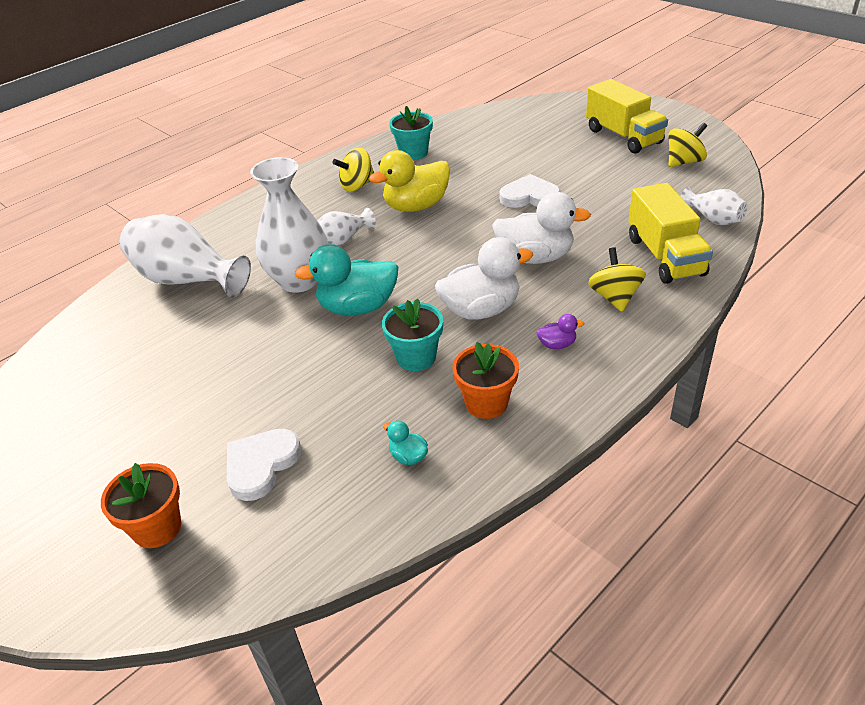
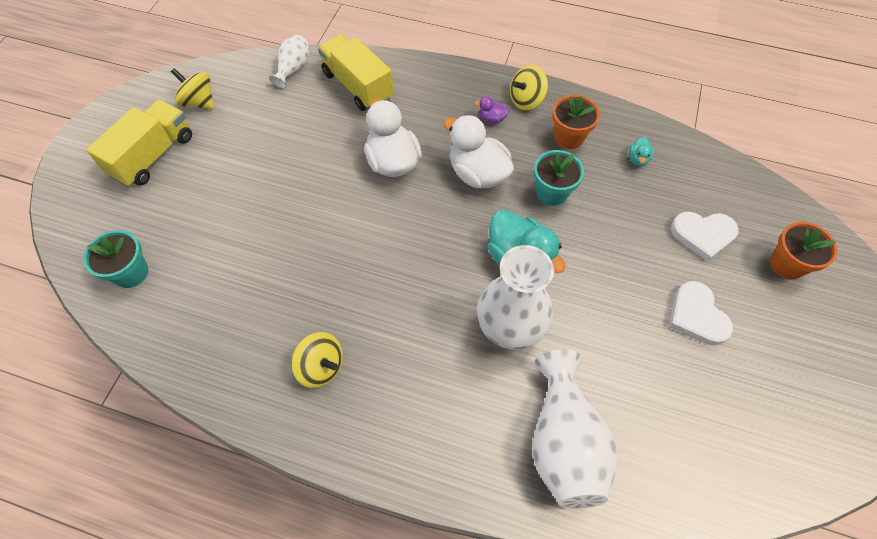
camera: 120 degrees left, 20 degrees up
(343, 240) = (430, 324): white vase -> none
(413, 153) = (228, 341): turquoise flower pot -> turquoise flower pot (131, 273)
(416, 206) = (344, 285): yellow duck -> none
(530, 196) = (295, 196): white heart -> white heart (697, 316)
(557, 344) = (491, 119): purple duck -> purple duck turned 45 degrees counterclockwise
(614, 297) = (422, 102): yellow spinning top -> yellow spinning top (526, 100)
(665, 256) = (358, 86): yellow truck -> yellow truck turned 90 degrees counterclockwise

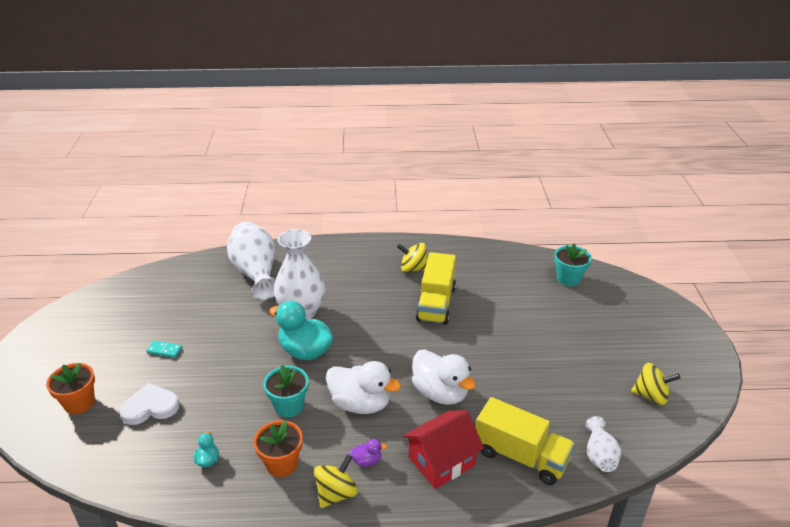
camera: 160 degrees right, 25 degrees down
(153, 156) = (636, 344): yellow truck -> yellow truck (436, 304)
(427, 100) = (441, 461): none -> red house
(697, 316) = (164, 350): white heart -> turquoise domino

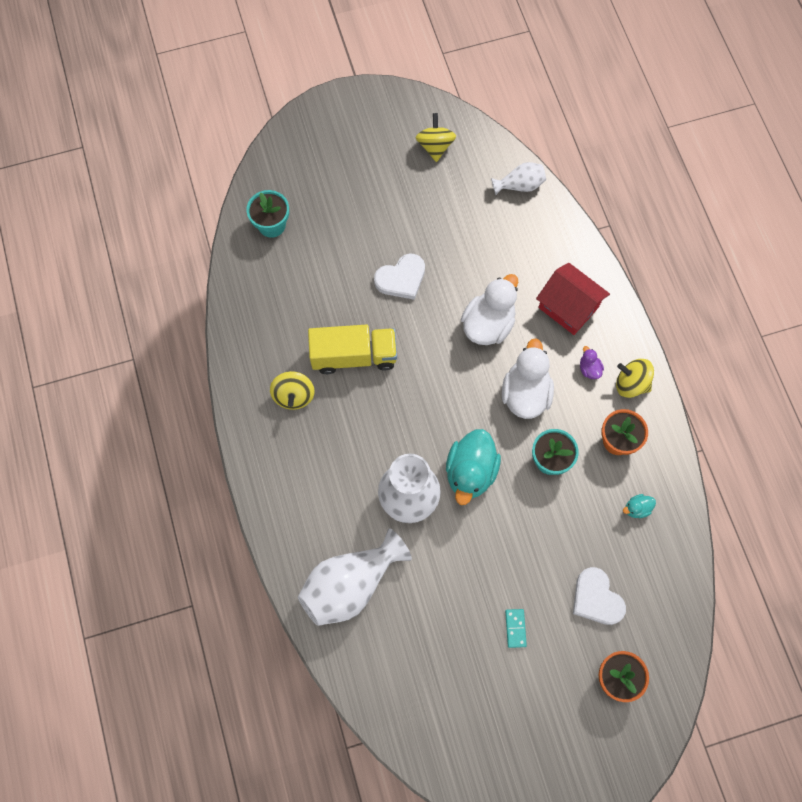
camera: 105 degrees left, 35 degrees up
(502, 344) = (401, 278): none -> white heart
(521, 456) = (541, 245): yellow truck -> none

